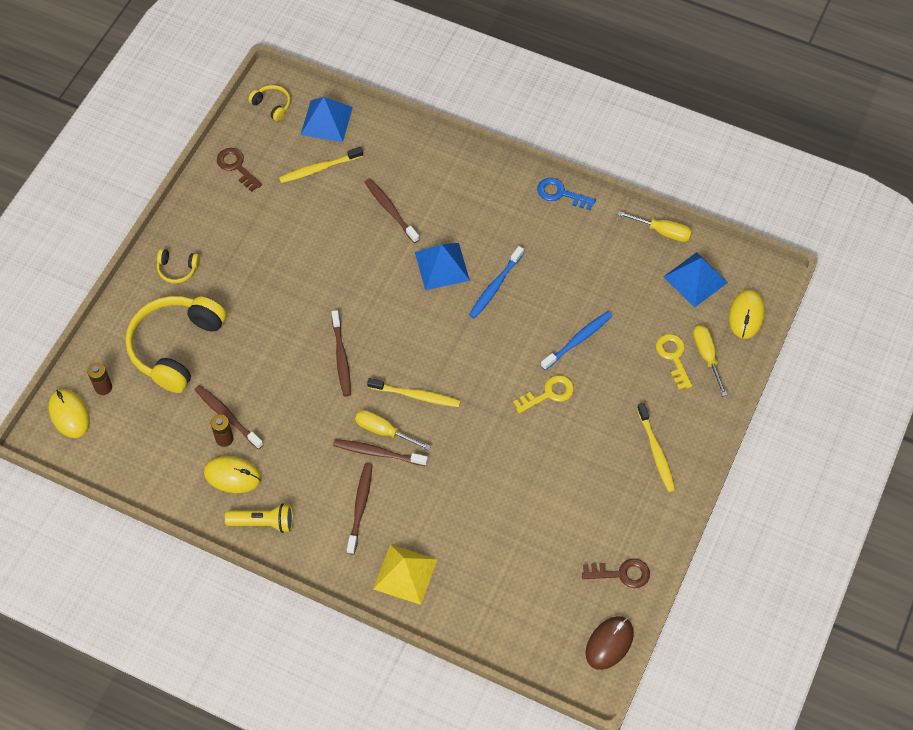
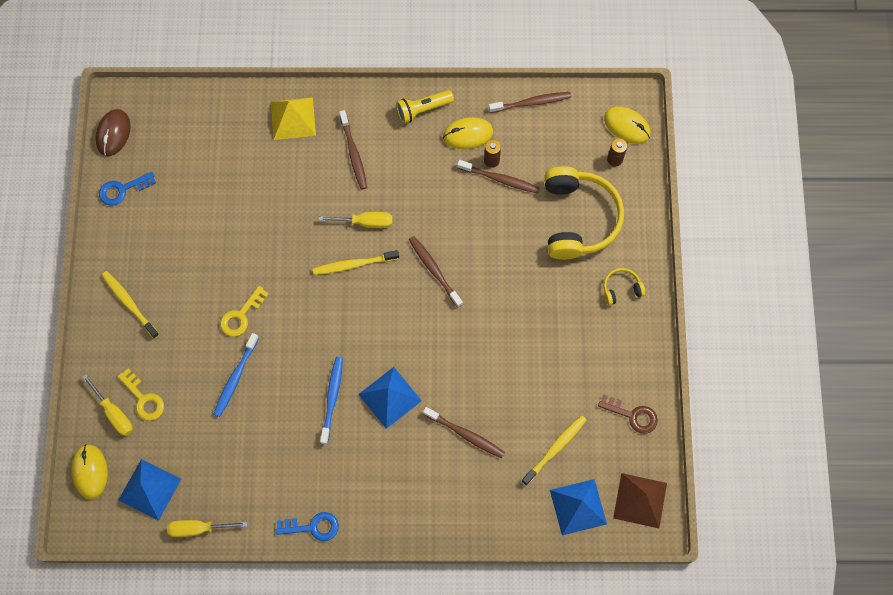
camera: 155 degrees right, 10 degrees up
(272, 105) = (640, 500): yellow headphones -> brown pyramid
(378, 453) = (361, 202): brown toothbrush -> brown toothbrush (531, 103)
(621, 573) = (122, 190): brown key -> blue key

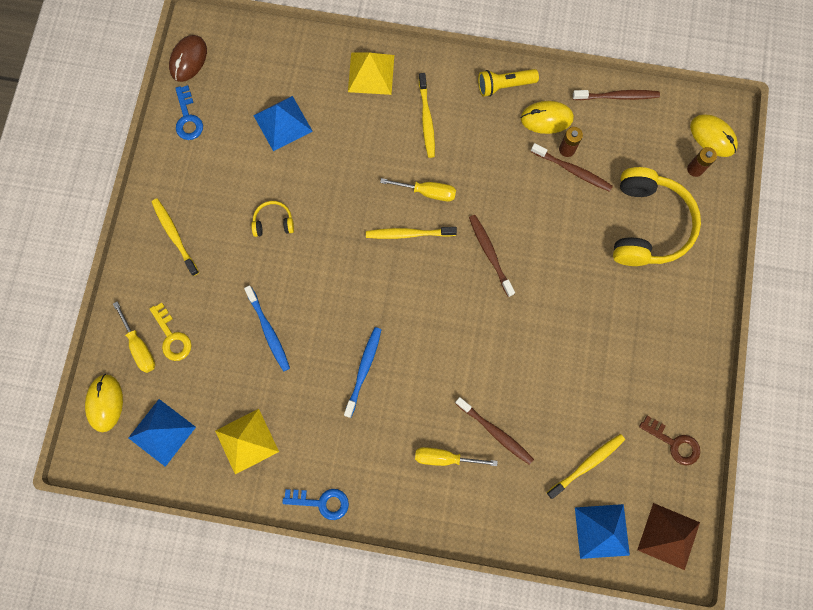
camera: 10 degrees right, 5 degrees up
(122, 190) = (188, 118): blue key -> blue key turned 90 degrees counterclockwise
(198, 528) = (204, 482): yellow screwdriver -> yellow screwdriver (445, 458)
(232, 483) = (247, 441): none -> yellow pyramid
(235, 378) = (268, 331): blue toothbrush -> blue toothbrush turned 60 degrees counterclockwise
(241, 315) = (285, 267): yellow key -> none
(353, 153) = (426, 119): brown toothbrush -> yellow toothbrush
(389, 397) = (423, 379): blue pyramid -> blue pyramid (282, 123)
(621, 289) = (682, 306): yellow headphones -> yellow headphones (273, 222)

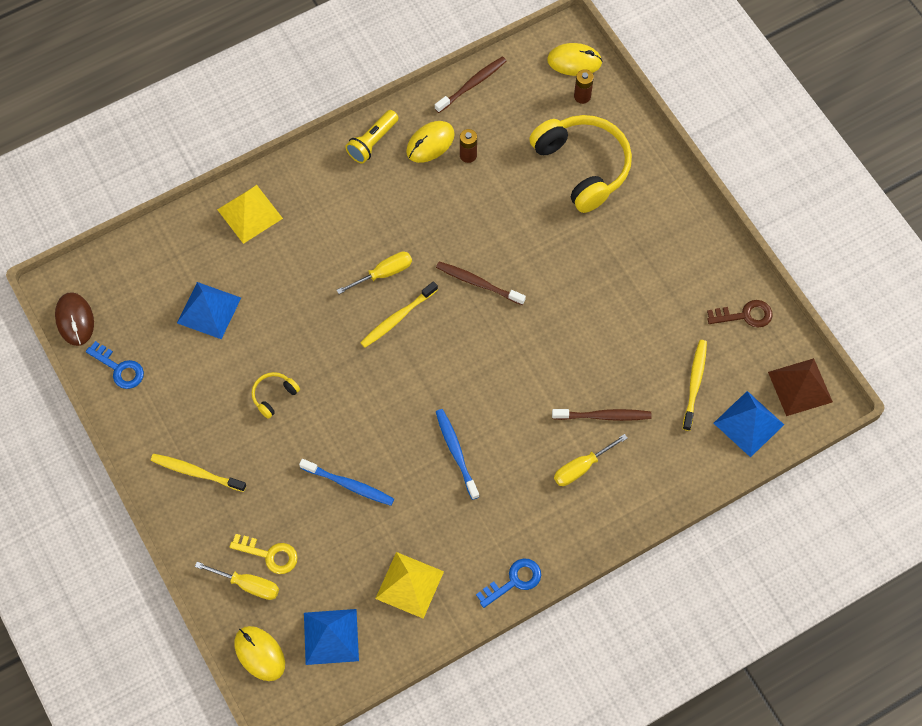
camera: 40 degrees left, 10 degrees down
(426, 119) = (331, 216): yellow toothbrush -> none
(572, 170) = (487, 168): brown toothbrush -> none

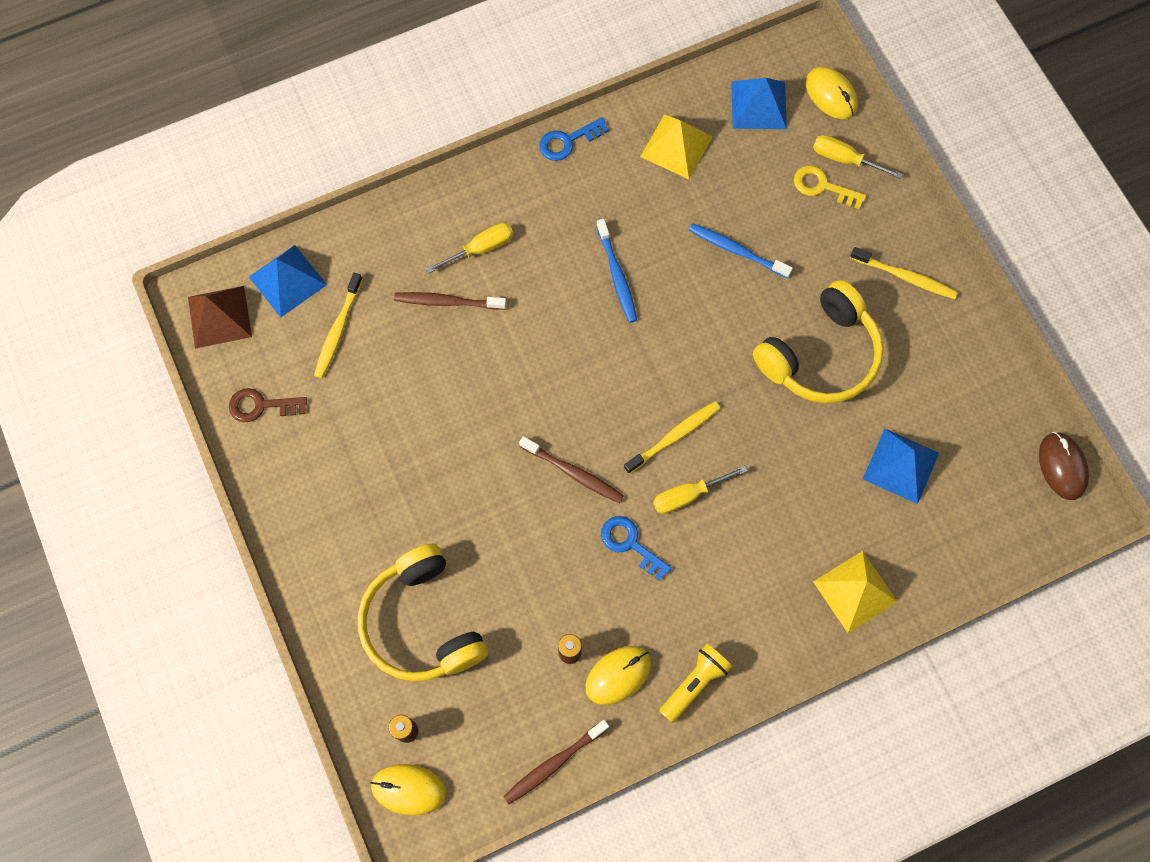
camera: 175 degrees left, 5 degrees up
(119, 368) = (1002, 402): blue key -> blue key (630, 544)
(274, 396) = (820, 355): yellow headphones -> yellow headphones, size x2.30

